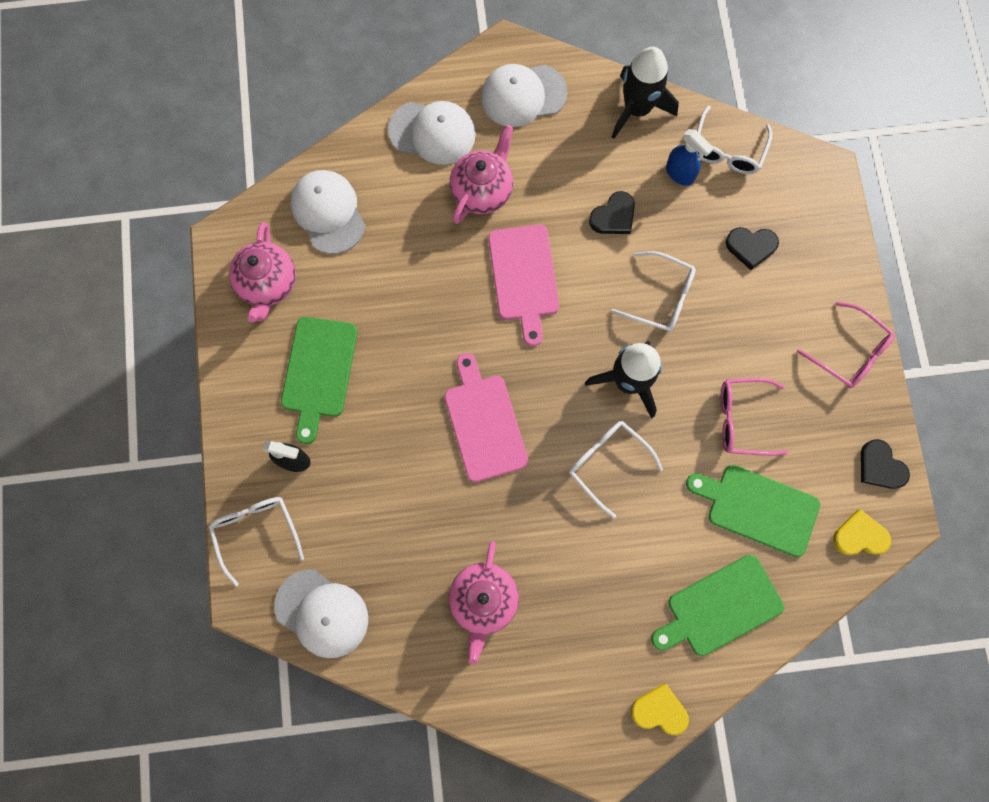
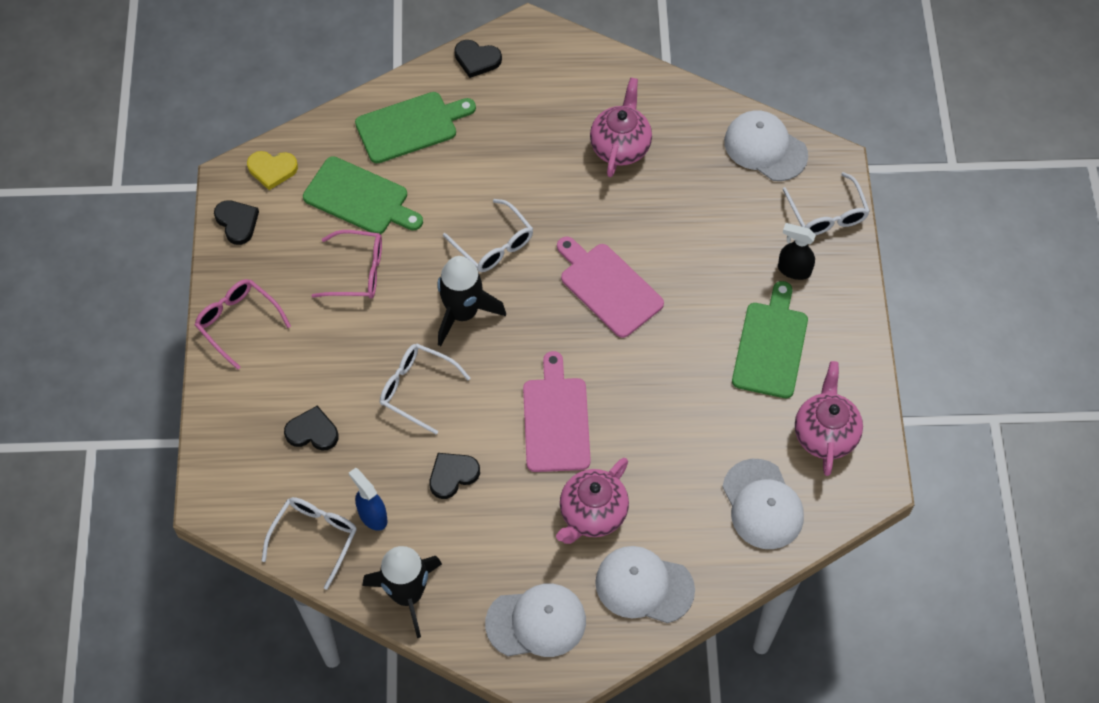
camera: 175 degrees left, 15 degrees down
(484, 423) = (608, 287): pink cutting board -> pink cutting board turned 150 degrees clockwise
(659, 710) = (477, 59): yellow heart -> black heart

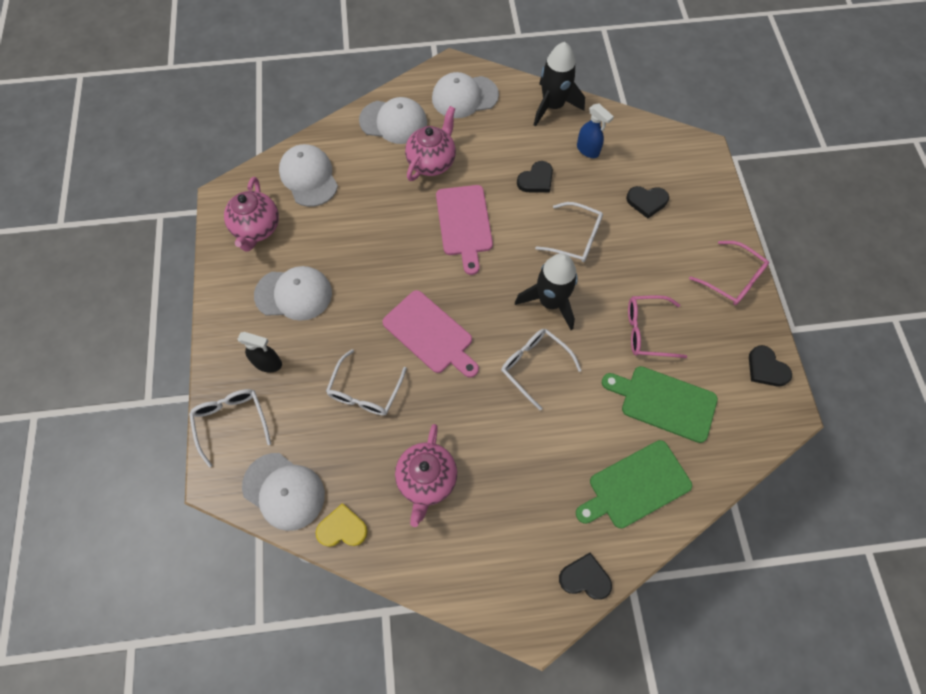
camera: 175 degrees right, 5 degrees up
(272, 170) = (753, 425): yellow heart -> yellow heart (342, 528)
(315, 538) = (624, 134): white glasses -> white glasses (365, 391)
(770, 346) = (294, 294): green cutting board -> white cap

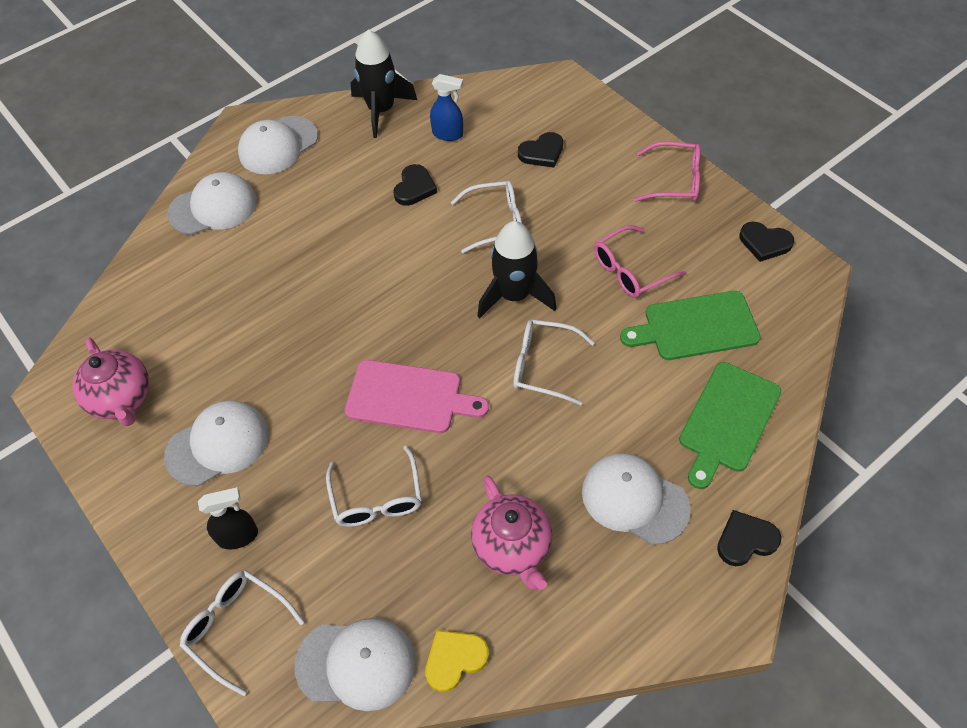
camera: 30 degrees left, 10 degrees down
(309, 177) = (150, 312): white cap -> white cap (634, 499)
(432, 162) = (287, 226): pink teapot -> none
(464, 223) = (367, 268): pink cutting board -> none

